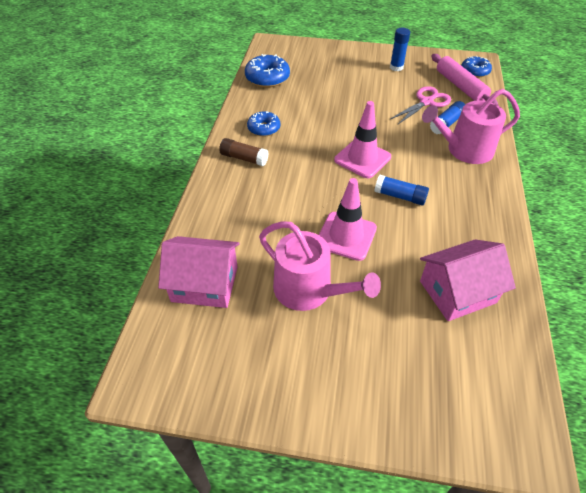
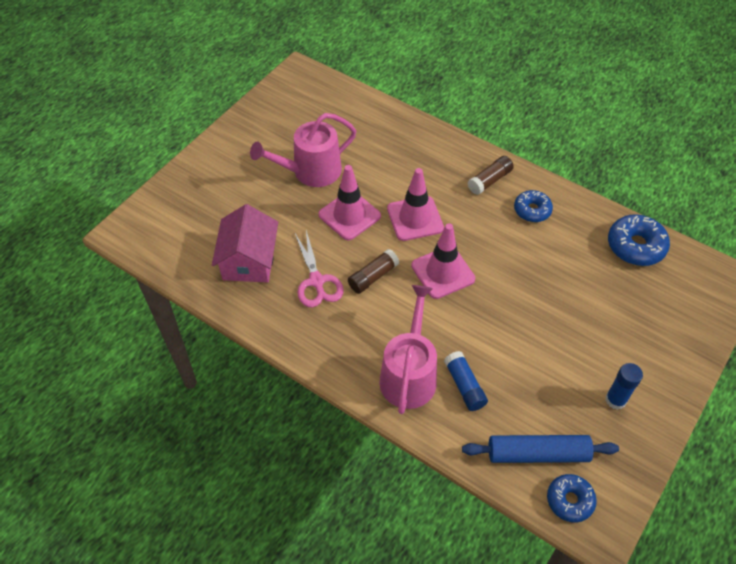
camera: 115 degrees right, 5 degrees up
(205, 284) = (354, 118): pink house -> none
(318, 190) = (415, 218): none -> pink traffic cone
(400, 196) = (373, 276): blue glue stick -> brown glue stick
(426, 102) = (518, 389): pink scissors -> pink scissors (316, 281)
(460, 86) = (537, 454): pink rolling pin -> blue rolling pin

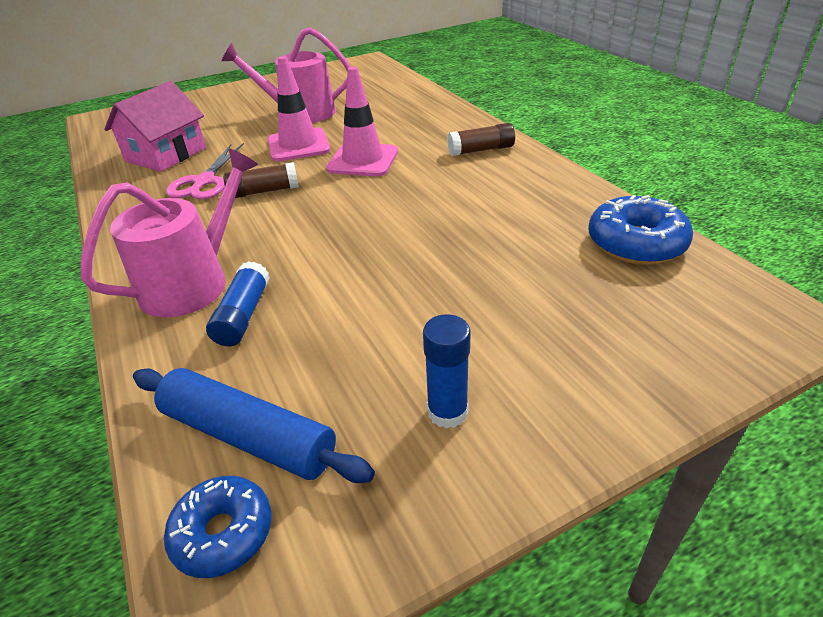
camera: 30 degrees right, 15 degrees down
(443, 272) = (343, 206): pink traffic cone -> none
(532, 210) = (510, 181): blue donut -> none

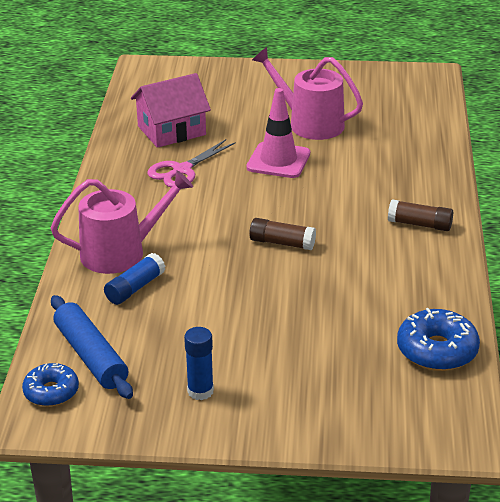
camera: 30 degrees right, 5 degrees down
(264, 191) = (217, 197): brown glue stick -> brown glue stick (282, 243)
(363, 160) = (315, 196): pink traffic cone -> none

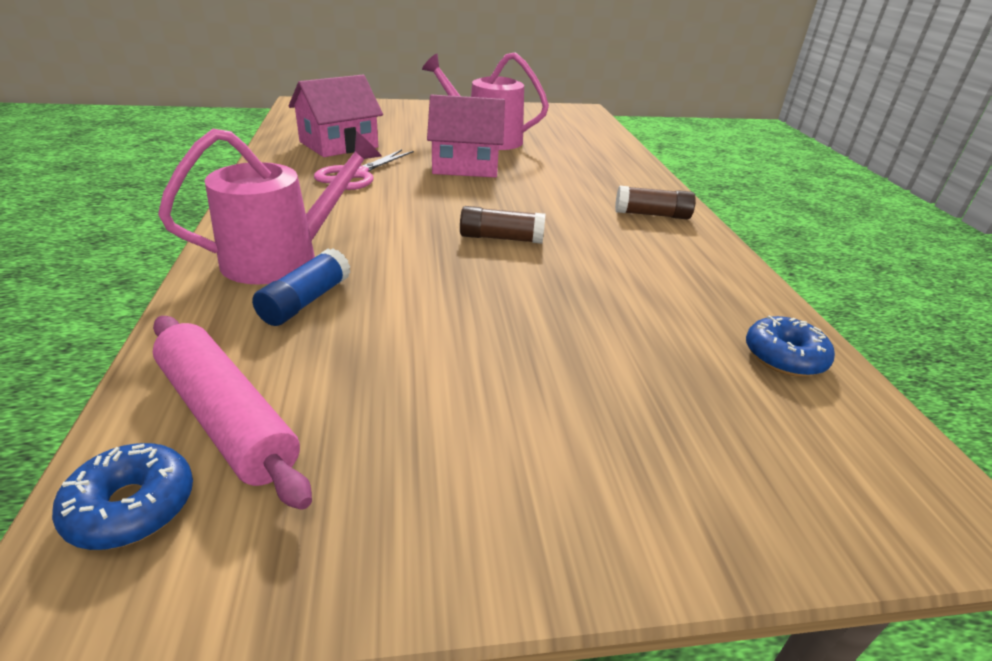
camera: 15 degrees left, 0 degrees up
(90, 356) = (226, 418): blue rolling pin -> pink rolling pin
(200, 391) = (446, 468): blue glue stick -> none
(278, 161) = (465, 166): pink traffic cone -> pink house
(437, 350) = (784, 357): blue donut -> blue donut, size x0.66

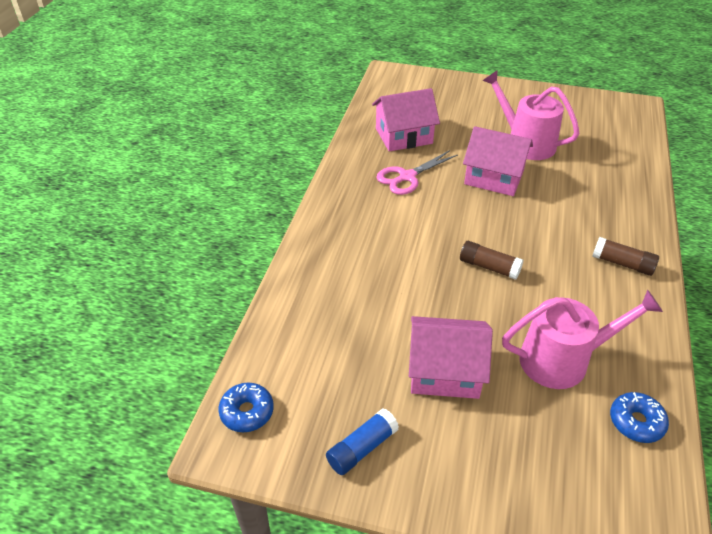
camera: 25 degrees right, 10 degrees up
(226, 418) = (292, 374): pink rolling pin -> none
(282, 258) = (340, 257): pink watering can -> pink watering can (562, 360)
(305, 301) = (346, 299): blue glue stick -> blue glue stick (362, 448)
(497, 357) = (445, 371): none -> pink house

